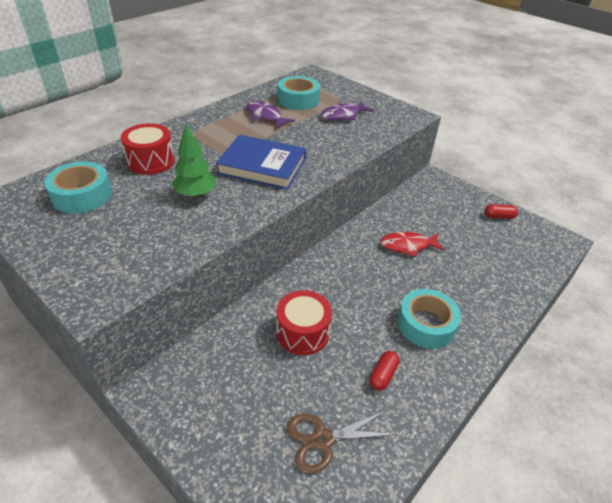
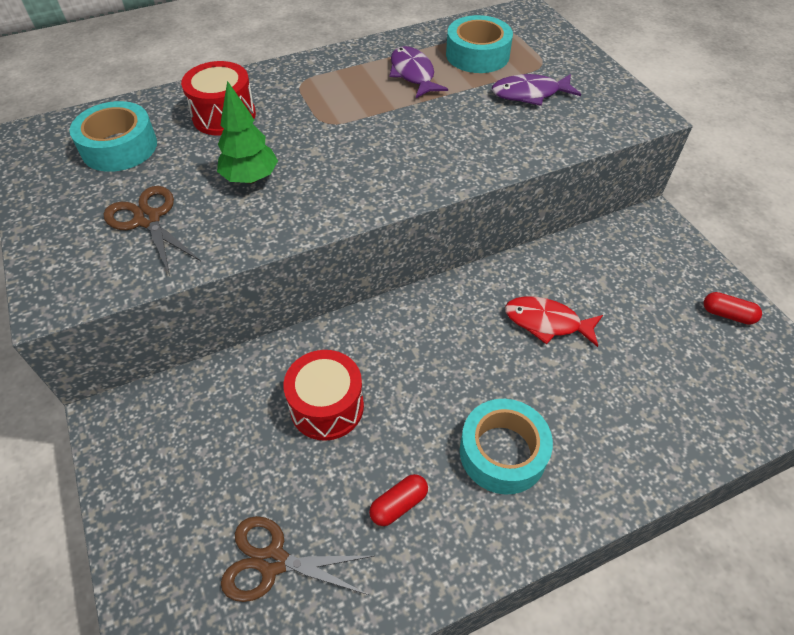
camera: 25 degrees right, 10 degrees up
(135, 235) = (148, 219): none -> brown scissors
(262, 166) = (361, 155): blue book -> none

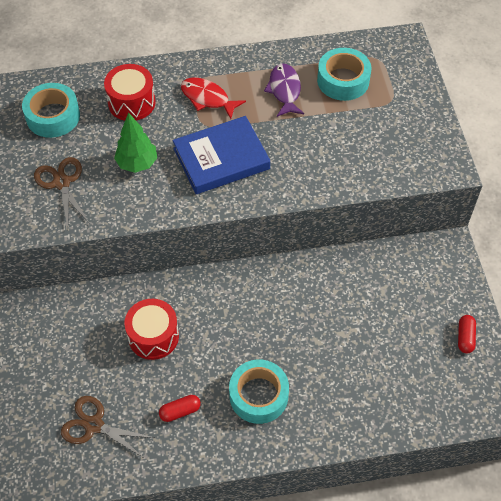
camera: 15 degrees right, 5 degrees up
(362, 154) = (221, 158): none -> blue book
(529, 94) = (368, 129): purple fish -> none
(547, 322) = (327, 312): red fish -> red fish (207, 98)
(727, 315) = (465, 337): red capsule -> red capsule turned 60 degrees clockwise

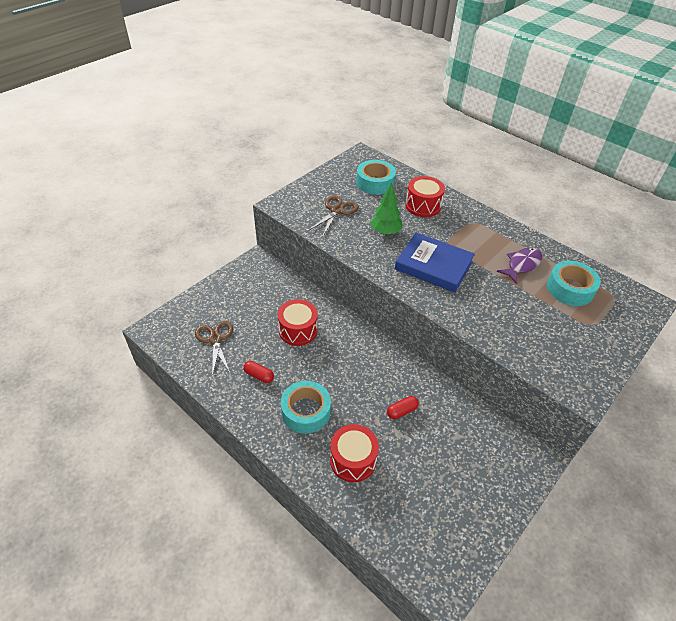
camera: 50 degrees right, 10 degrees down
(207, 98) = (468, 234): red fish -> none
(341, 391) = (353, 460): none -> red drum
(465, 337) = (475, 520): red capsule -> red capsule (401, 411)

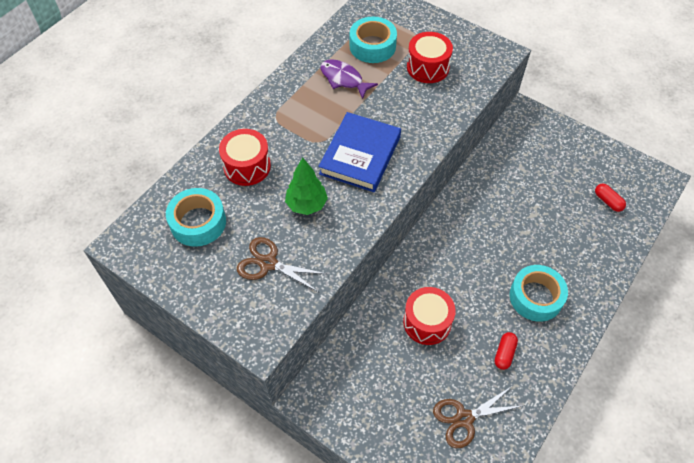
camera: 95 degrees left, 10 degrees up
(353, 460) = (575, 249): red drum -> red drum (427, 67)
(401, 411) = (508, 211): red capsule -> red capsule (608, 201)

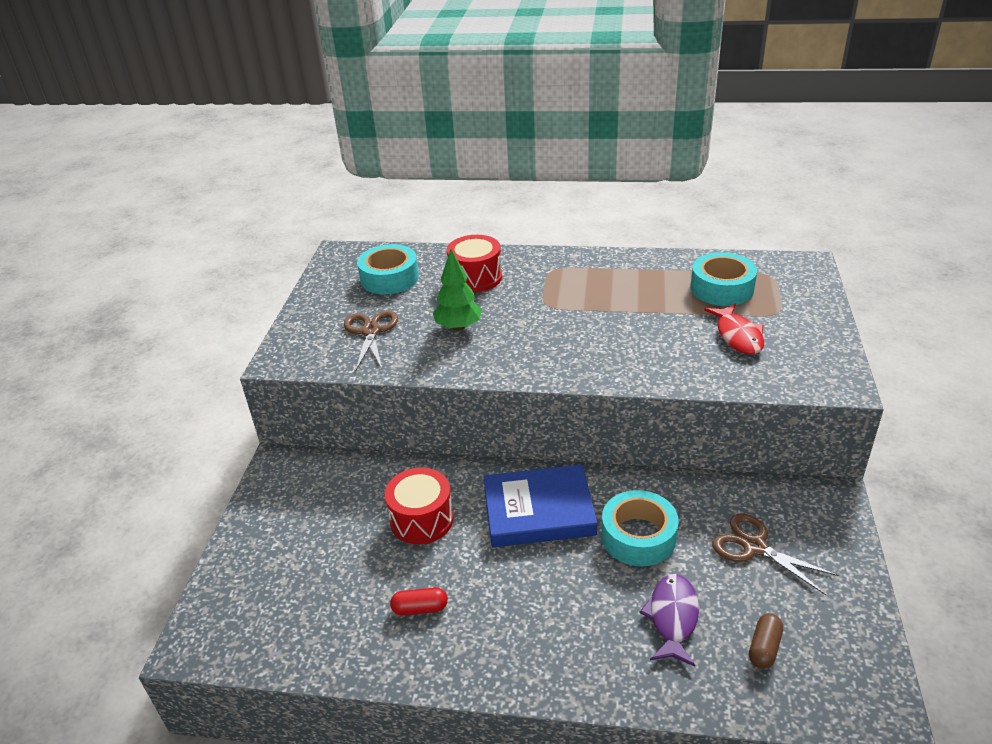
camera: 65 degrees right, 20 degrees down
(343, 79) = (649, 288): purple fish -> purple fish (672, 617)
(360, 155) = (554, 336): blue book -> blue book (538, 511)
(427, 67) = (738, 336): red drum -> red fish
(464, 418) = (310, 599): brown scissors -> brown scissors (754, 547)
(535, 297) = (526, 613): turquoise tape -> turquoise tape (638, 536)
(608, 201) = (764, 648): red capsule -> brown capsule

